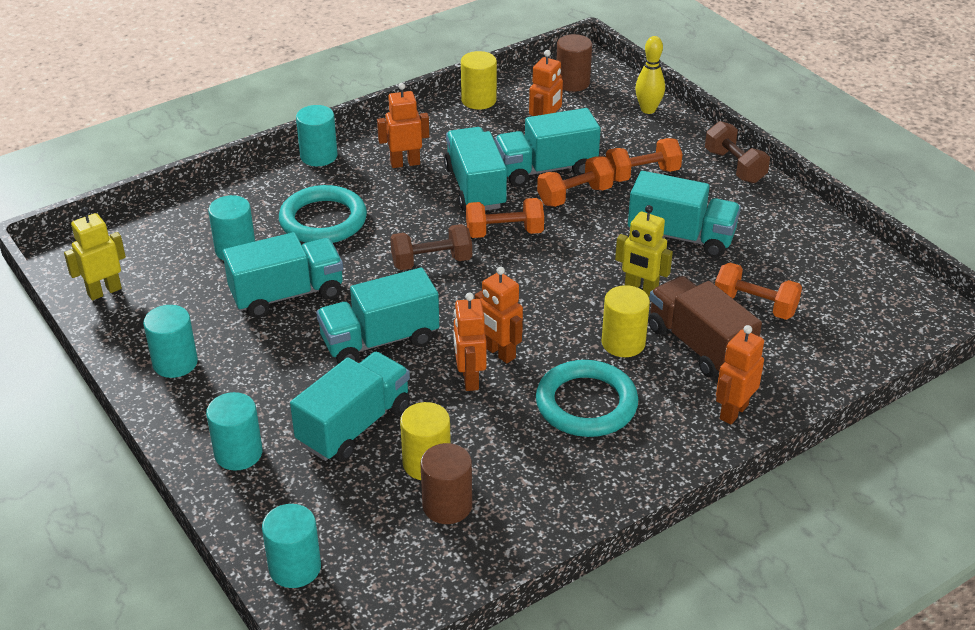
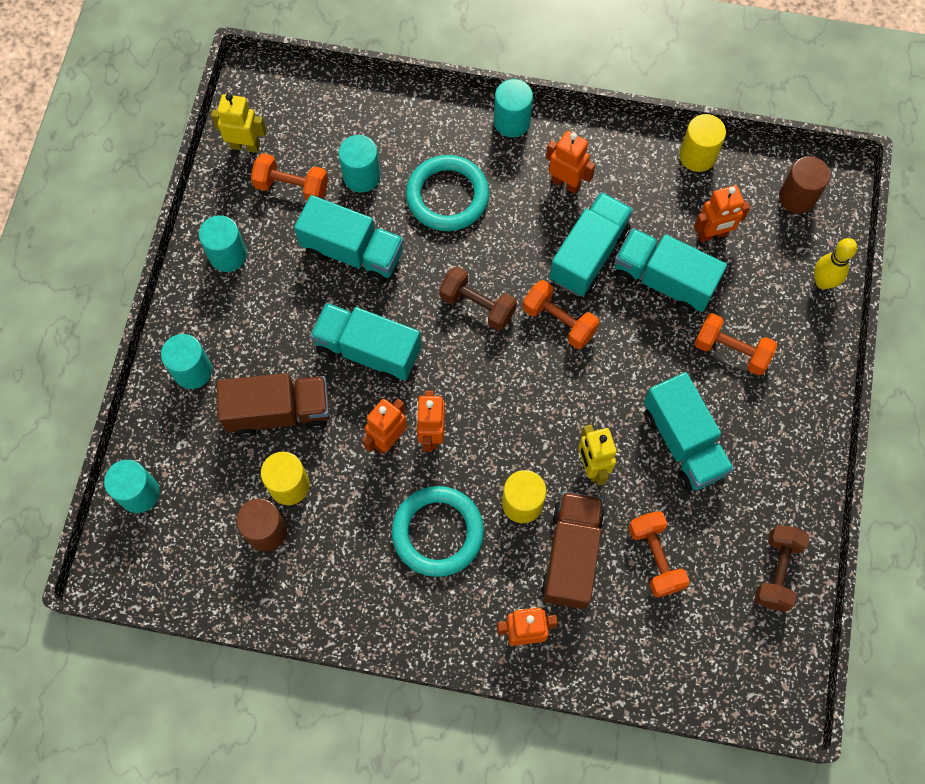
camera: 45 degrees right, 30 degrees up
(354, 426) = (279, 412): turquoise truck -> brown truck
(574, 196) = (652, 328): orange dumbbell -> orange dumbbell (292, 187)
(734, 166) = (816, 407): brown dumbbell -> brown dumbbell (777, 571)

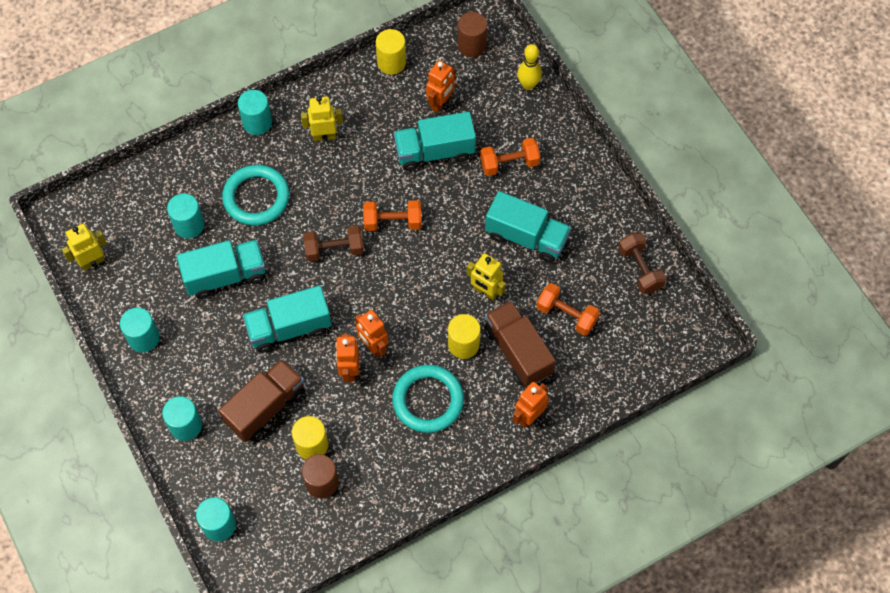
camera: 40 degrees left, 5 degrees down
(292, 187) = (148, 265): orange dumbbell -> none
(566, 183) = (324, 136): orange robot -> yellow robot
(589, 255) = (376, 169): turquoise truck -> none

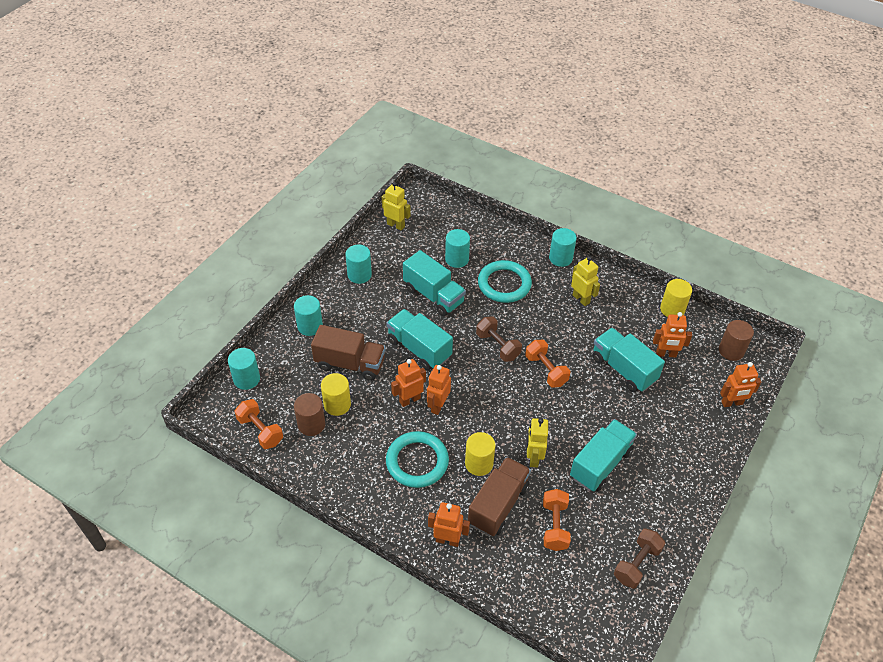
camera: 60 degrees right, 15 degrees down
(509, 163) = (654, 422): orange dumbbell -> orange dumbbell (260, 431)
(526, 237) = (601, 464): turquoise truck -> turquoise truck turned 135 degrees counterclockwise
(528, 85) = (732, 403): yellow bowling pin -> orange robot

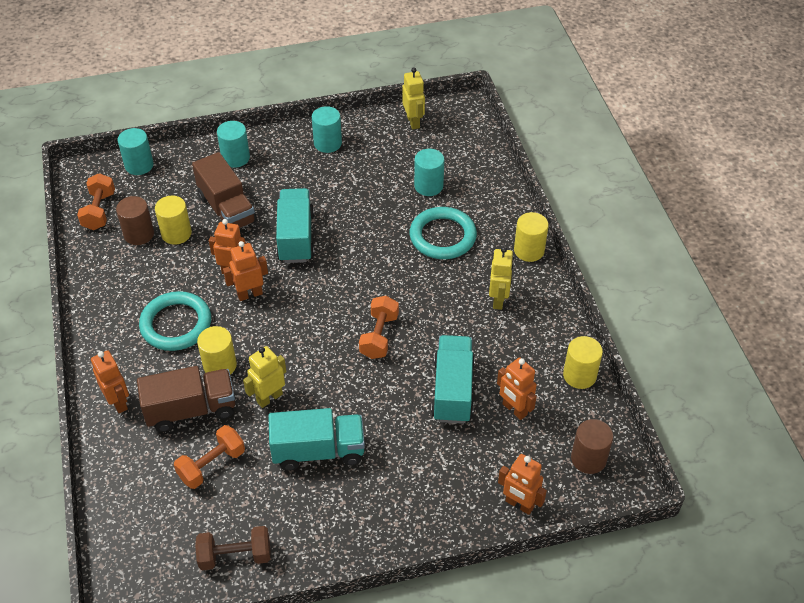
camera: 45 degrees right, 0 degrees up
(433, 295) = (367, 203): turquoise truck -> none
(498, 346) = (365, 284): brown dumbbell -> none
(560, 258) = (529, 250): turquoise cylinder -> yellow cylinder

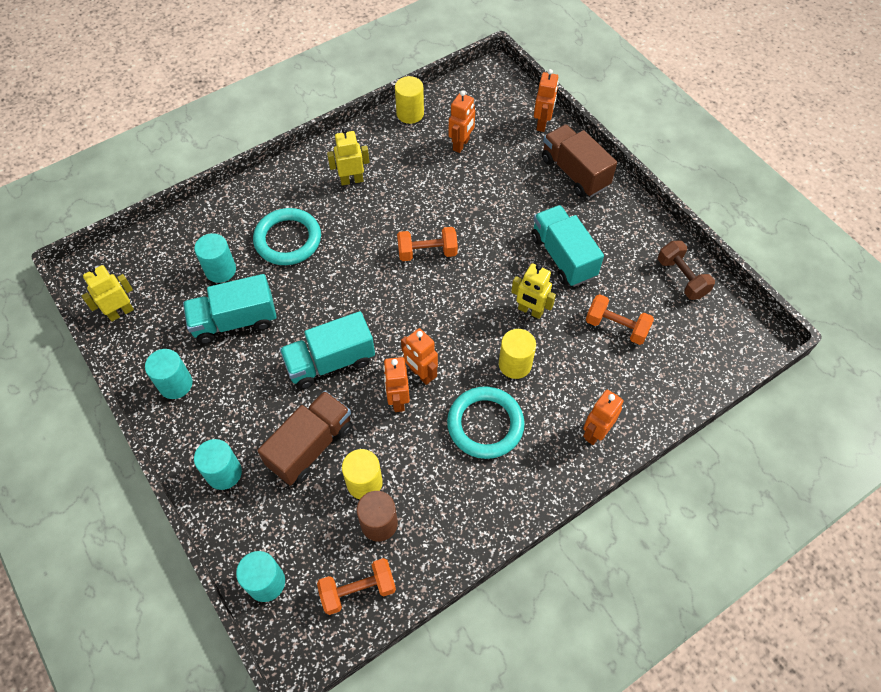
camera: 110 degrees left, 10 degrees up
(191, 410) = (572, 367): brown truck -> brown truck (574, 172)
(453, 390) = (461, 186): turquoise truck -> turquoise truck (235, 321)
(529, 250) = (284, 173): yellow cylinder -> none
(588, 459) = (484, 95): brown cylinder -> none

